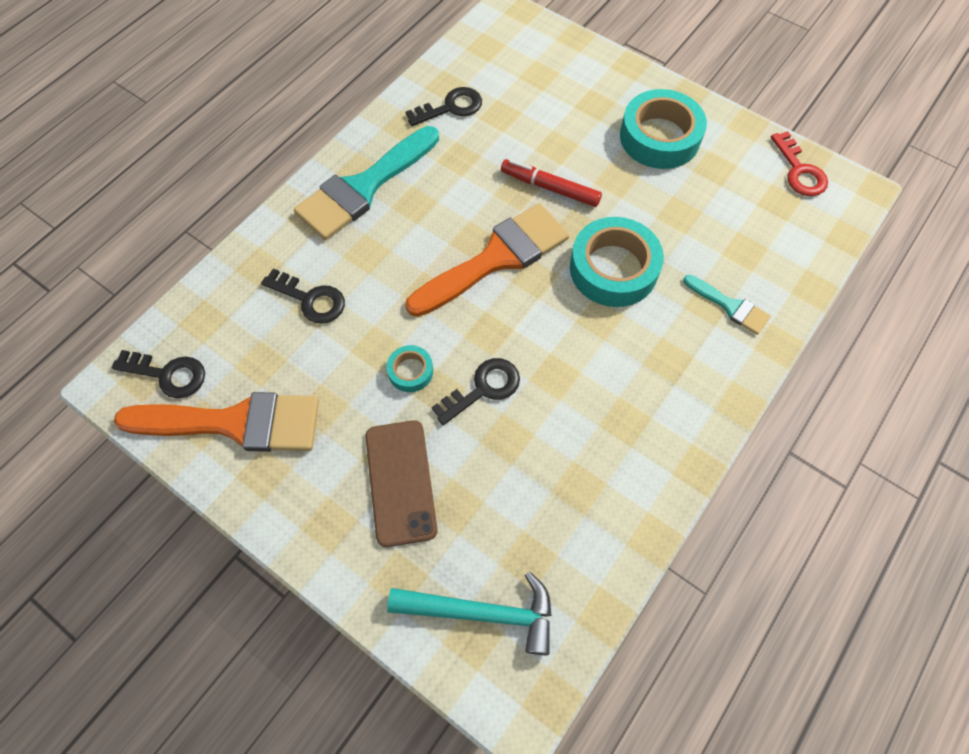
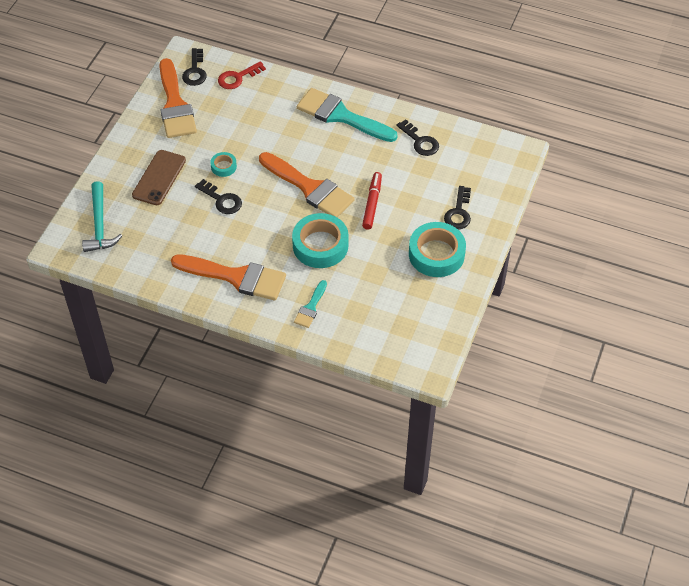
camera: 75 degrees right, 10 degrees down
(311, 299) = (256, 113): black key -> black key (458, 212)
(401, 482) = (159, 178): brown phone -> brown phone turned 45 degrees counterclockwise
(653, 398) = (236, 277): none -> orange brush
(799, 171) = (435, 336): red key -> red key (237, 78)

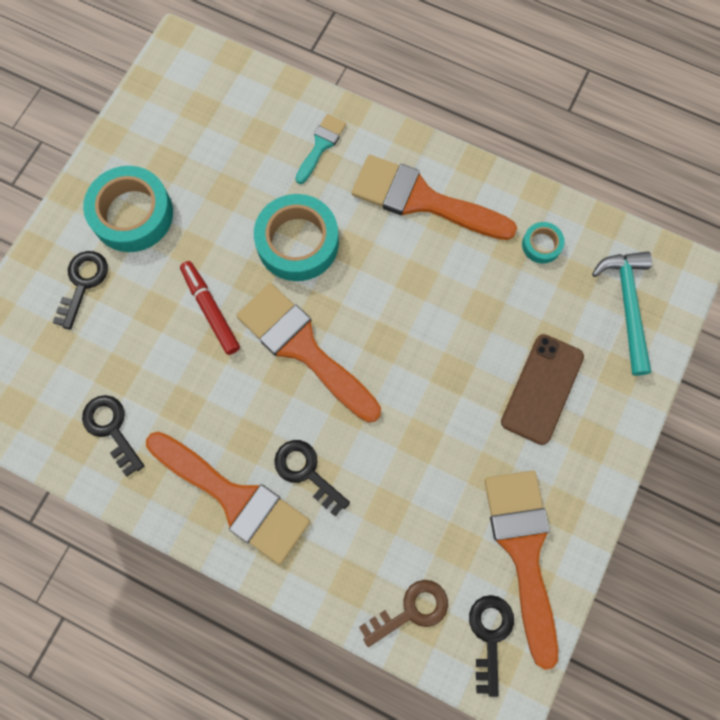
camera: 175 degrees left, 20 degrees up
(222, 200) = (441, 336): black key -> black key (306, 472)
(223, 166) = (438, 403): turquoise tape -> turquoise tape (541, 245)
(237, 78) = (411, 610): red key -> brown key
(341, 116) = (235, 498): turquoise brush -> orange brush
(372, 204) = (210, 310): red marker -> red marker turned 135 degrees clockwise

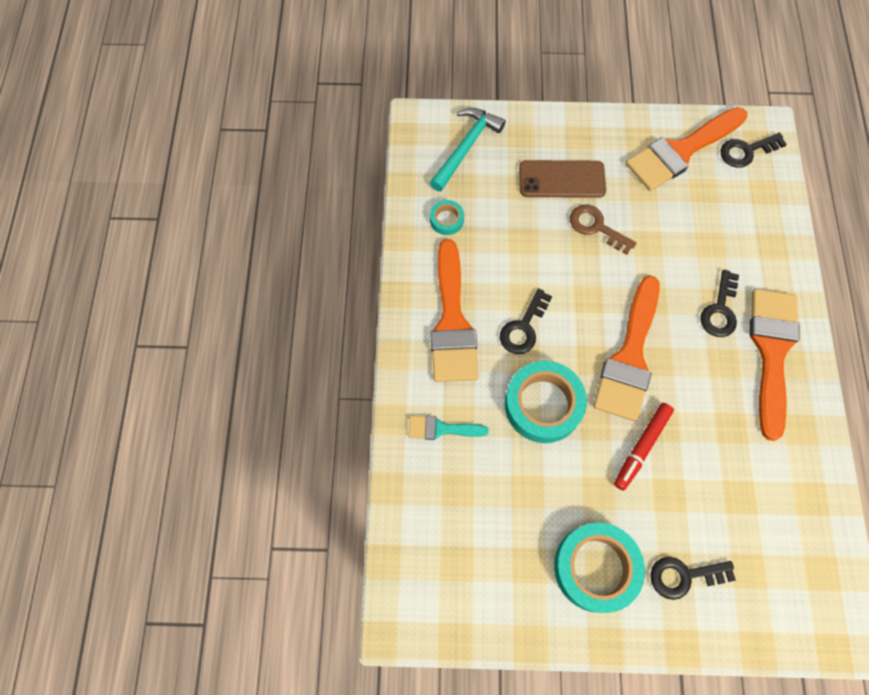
camera: 115 degrees left, 5 degrees down
(111, 428) = (784, 476): black key -> black key (523, 327)
(411, 610) = (763, 202): brown key -> brown key (596, 227)
(627, 306) = (466, 147): turquoise hammer -> turquoise hammer turned 150 degrees clockwise

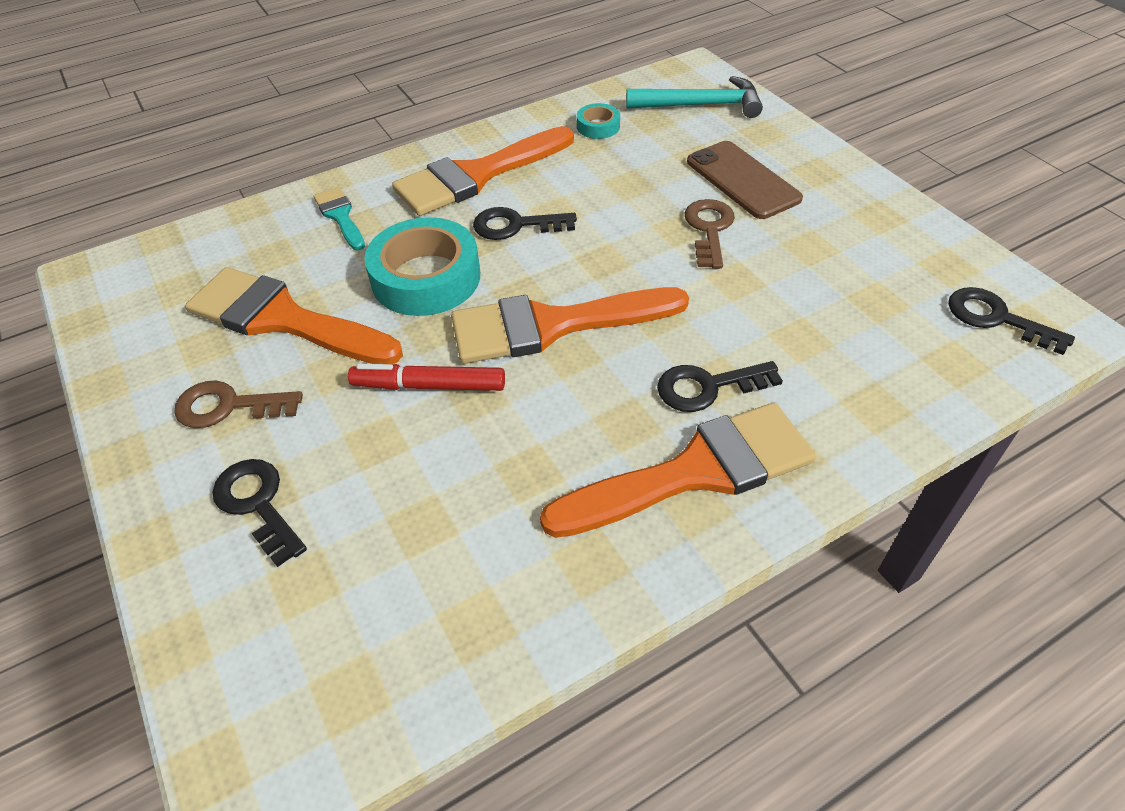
camera: 60 degrees right, 20 degrees down
(595, 568) = (228, 406): turquoise tape -> brown key
(680, 151) = (909, 257): orange brush -> orange brush (283, 319)

